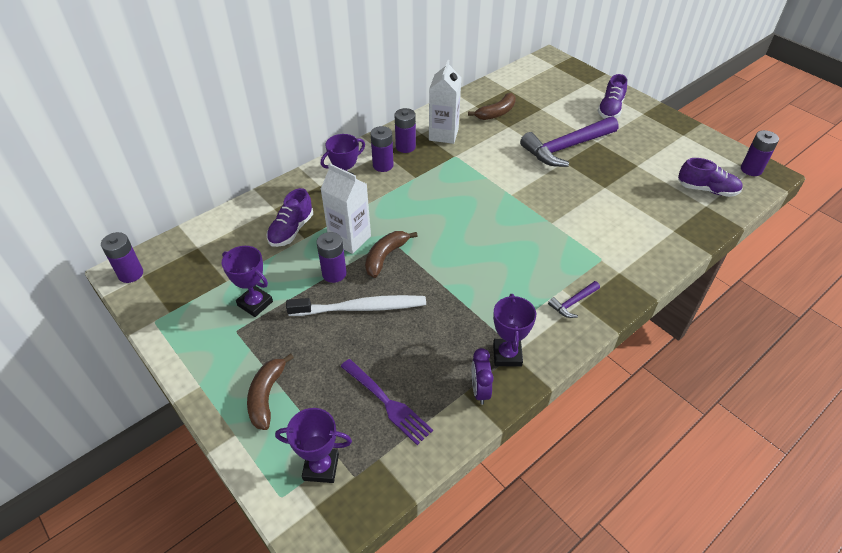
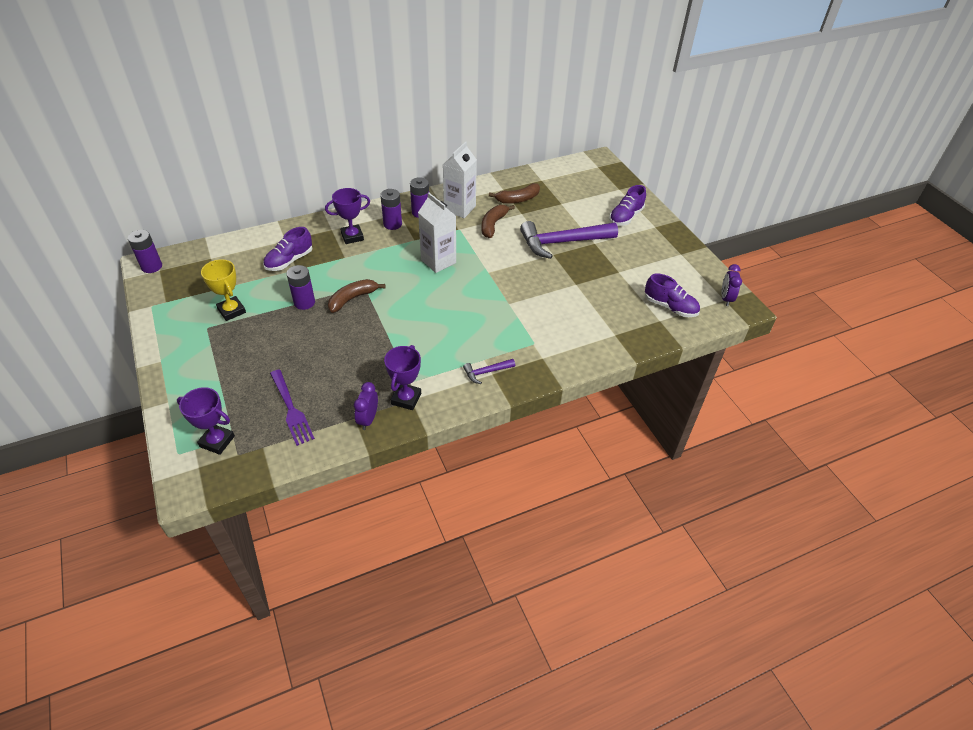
camera: 15 degrees right, 0 degrees up
(255, 303) = (231, 311): purple trophy -> yellow trophy
(266, 396) = (204, 381): brown banana -> brown banana (493, 225)
(350, 239) = (332, 278): white carton -> white carton (438, 261)
(361, 308) = (311, 334): white toothbrush -> none
(751, 169) = (726, 298): purple battery -> purple clock

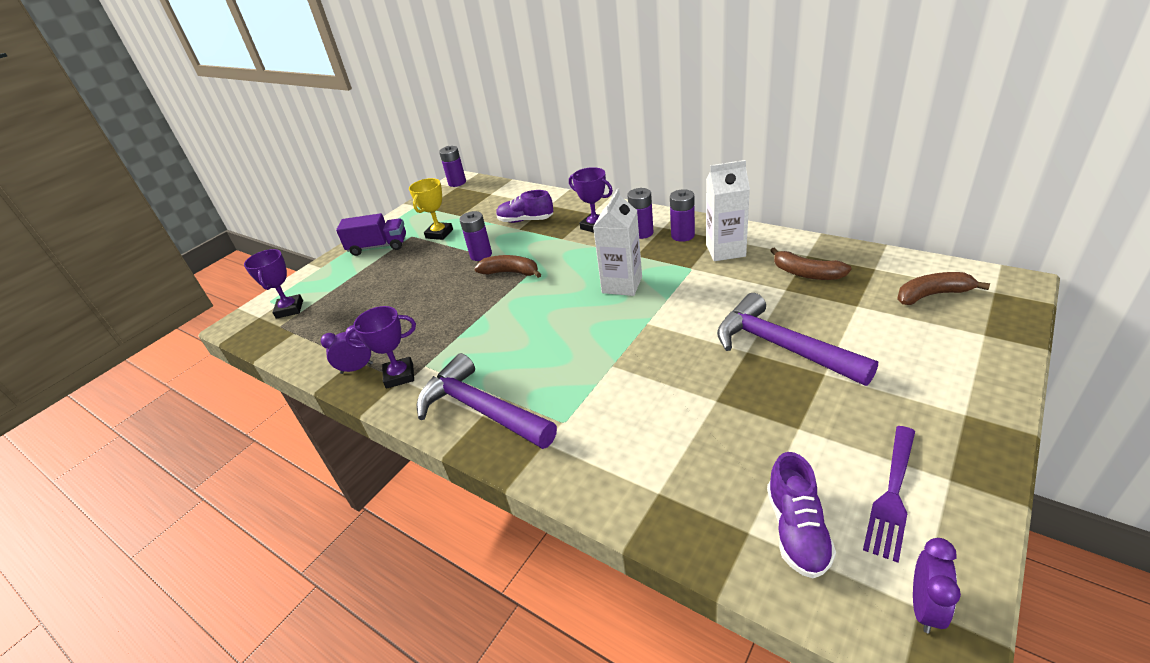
camera: 65 degrees right, 10 degrees down
(192, 353) = (378, 247): none -> purple truck
(291, 409) = (344, 321): purple fork -> purple fork (892, 494)
(486, 372) = (480, 409): purple hammer -> purple hammer, size x2.24
(493, 225) = (732, 283): brown banana -> brown banana (932, 295)
(625, 217) = (932, 372): purple shoe -> none
(726, 298) = (924, 607): purple clock -> purple clock turned 135 degrees clockwise

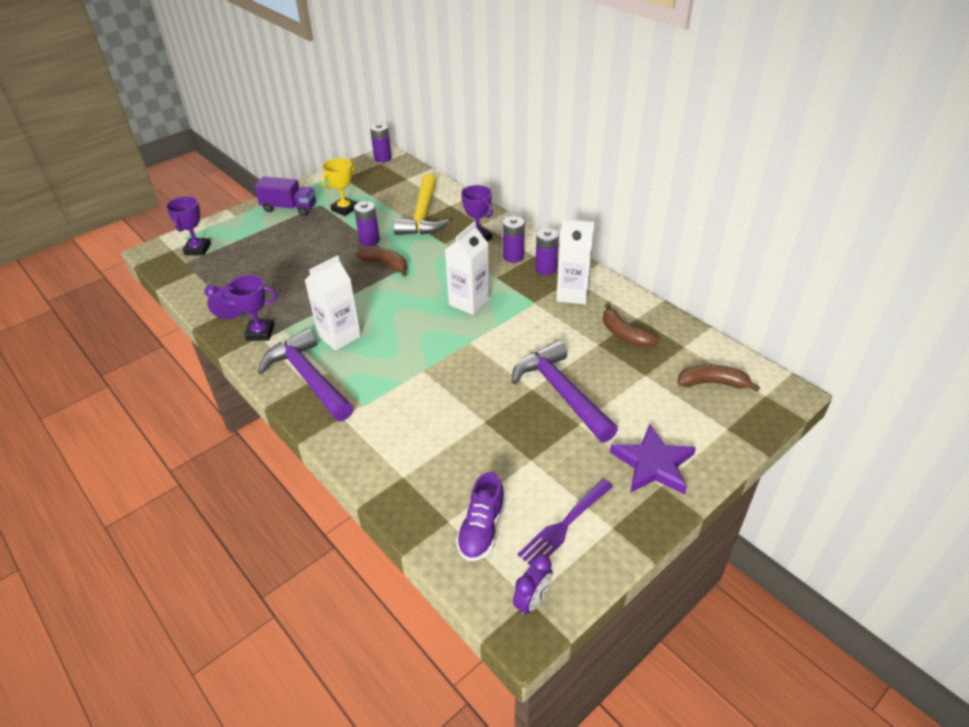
camera: 10 degrees right, 5 degrees up
(495, 355) = (339, 336): none -> white carton
(525, 220) = (422, 216): purple shoe -> yellow hammer
(938, 393) = (653, 464): none -> purple star

